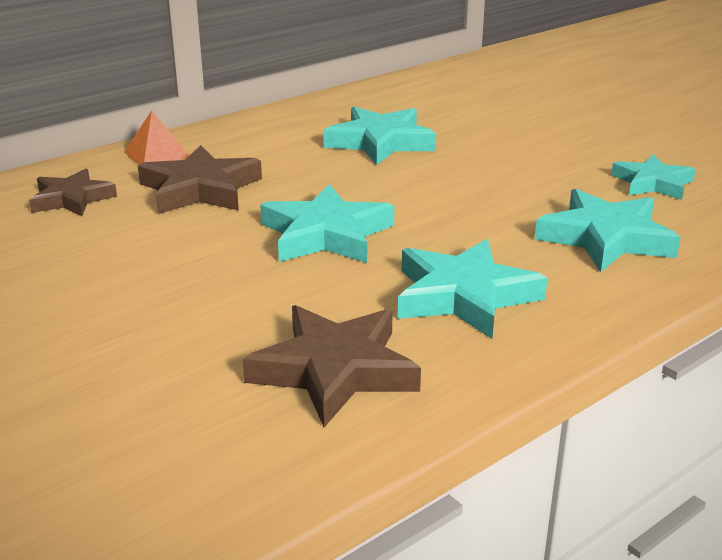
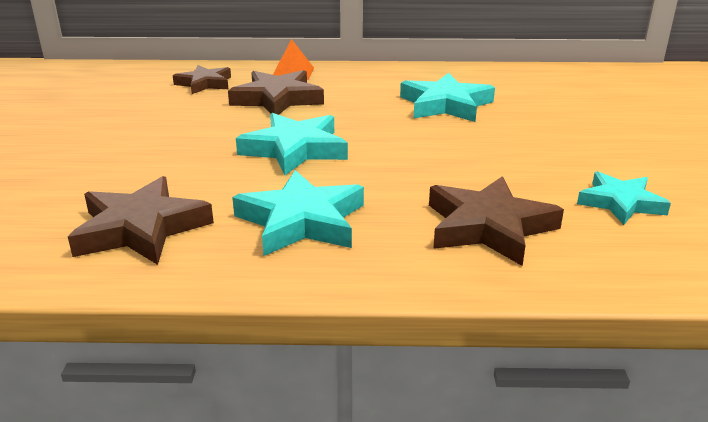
camera: 40 degrees right, 0 degrees up
(605, 238) = (488, 227): turquoise star -> brown star

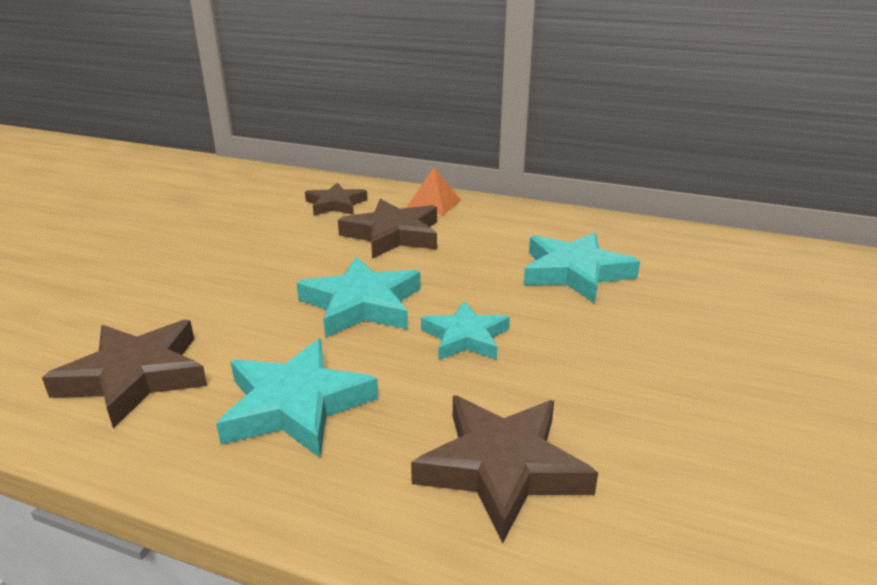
camera: 20 degrees right, 0 degrees up
(620, 203) = (708, 472): turquoise star -> turquoise star (465, 337)

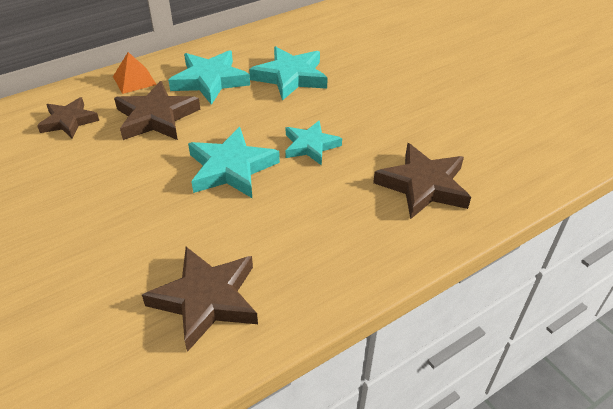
camera: 55 degrees left, 15 degrees up
(296, 405) = (310, 235): turquoise star -> turquoise star (210, 81)

